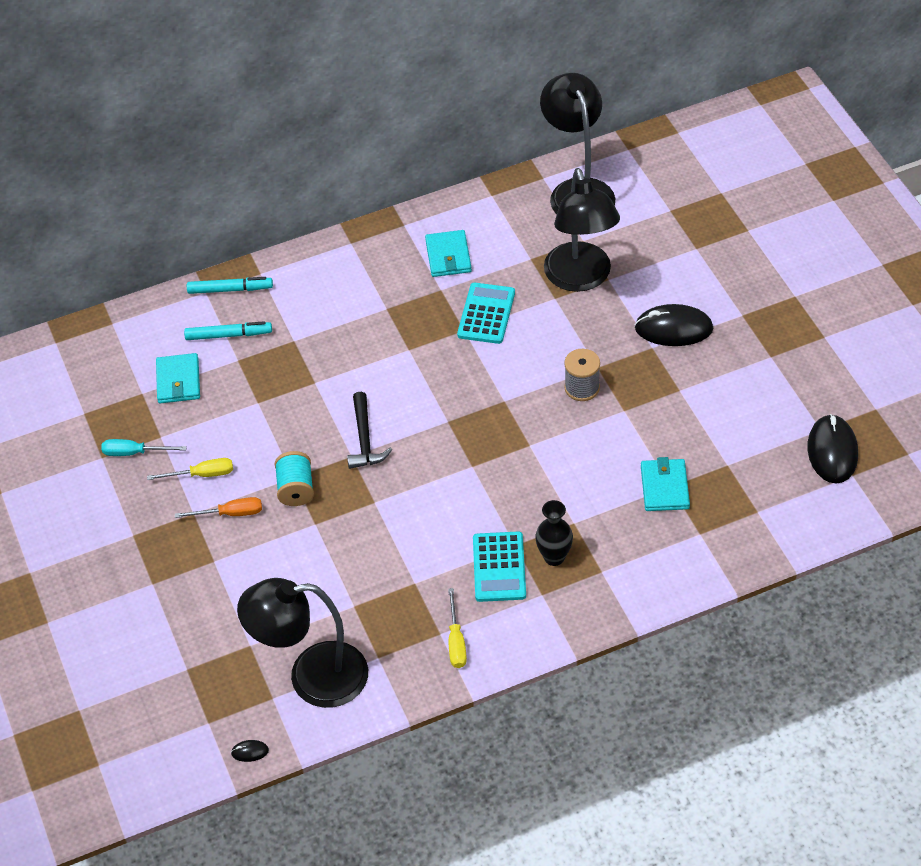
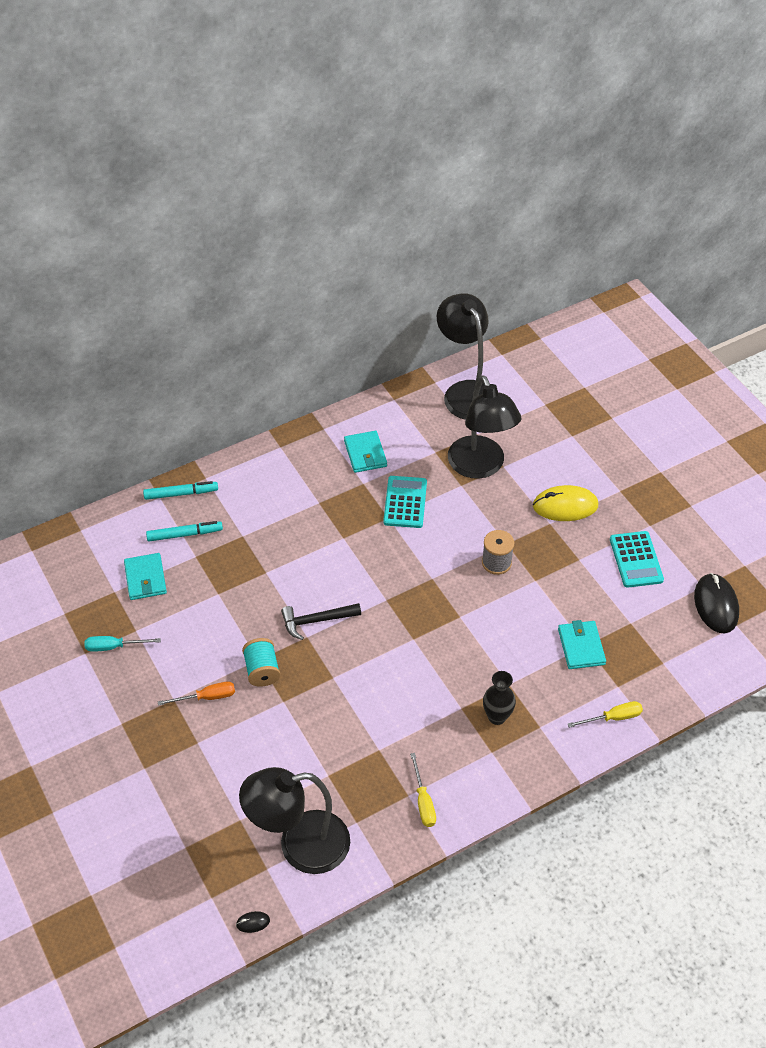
camera: 10 degrees left, 0 degrees up
(202, 475) = (177, 663): yellow screwdriver -> yellow screwdriver (613, 718)
(364, 439) = (316, 621): black hammer -> black hammer turned 90 degrees clockwise
(499, 567) = (450, 729): turquoise calculator -> turquoise calculator (636, 560)
(673, 328) = (565, 506): black mouse -> yellow mouse

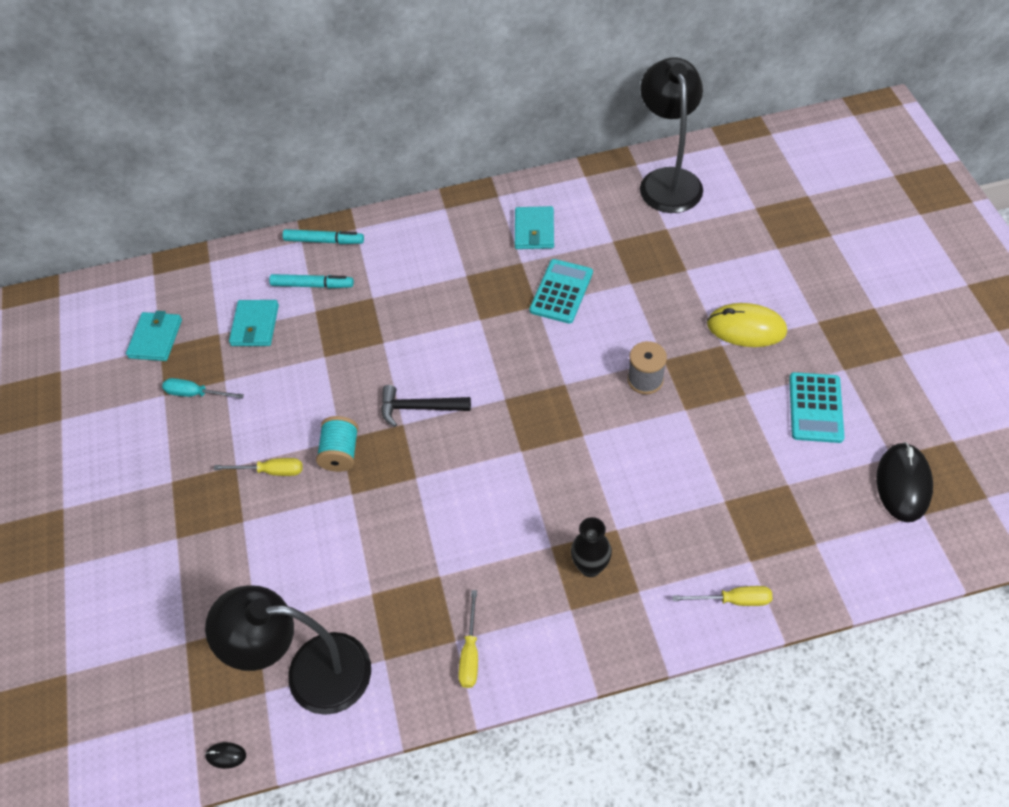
camera: 20 degrees right, 5 degrees up
(206, 697) = (271, 471): orange screwdriver -> yellow screwdriver
(480, 467) = (659, 266): black lamp -> none
(581, 647) = (718, 501): turquoise wallet -> turquoise wallet (156, 338)

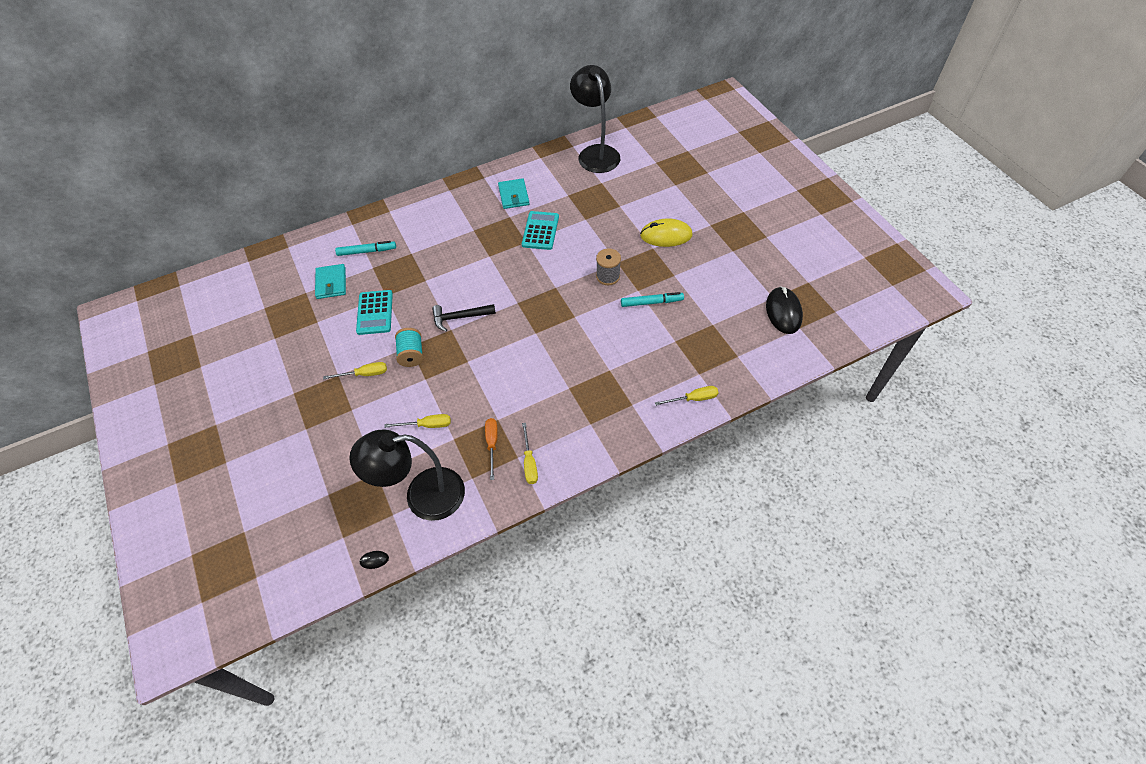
camera: 15 degrees left, 0 degrees up
(156, 338) = (260, 302): turquoise wallet -> none
(196, 394) = (298, 333): turquoise screwdriver -> none
(324, 241) = (369, 222): turquoise marker -> turquoise marker (651, 302)
(339, 565) = (427, 425): none -> yellow screwdriver
(423, 613) = (492, 444): none -> orange screwdriver
(590, 567) = (597, 395): black vase -> none
(815, 408) = (720, 276): turquoise calculator -> turquoise calculator (375, 312)

